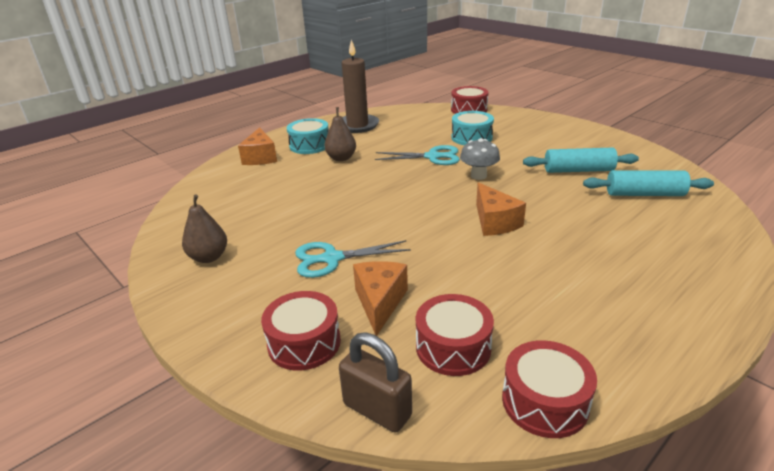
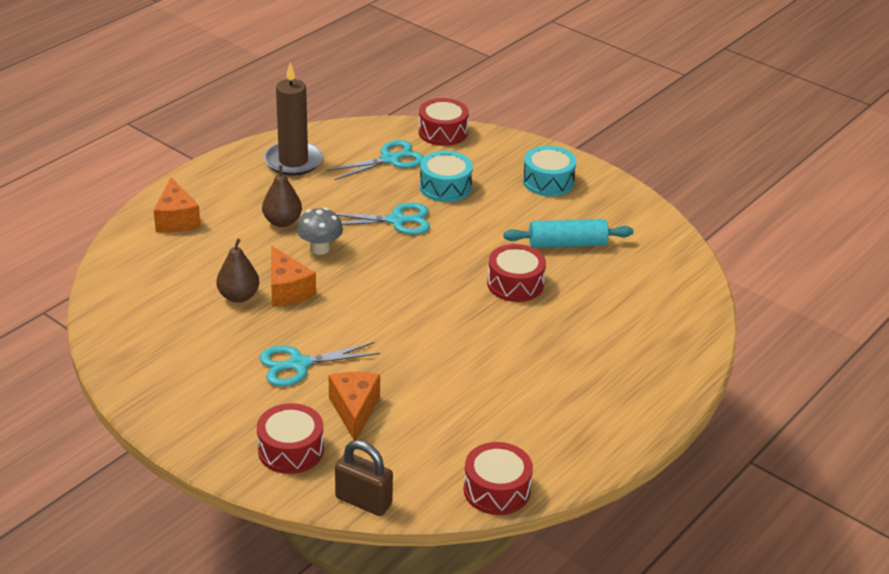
camera: 10 degrees left, 5 degrees up
(209, 257) = (166, 365): brown pear -> brown pear (238, 296)
(309, 145) = (236, 198): turquoise drum -> turquoise drum (548, 181)
(429, 123) = (390, 159): none -> turquoise scissors
(453, 347) = (424, 450): red drum -> red drum (515, 284)
(478, 176) = (452, 252): grey mushroom -> grey mushroom (320, 249)
(494, 222) = (467, 318): orange cheese -> orange cheese (287, 290)
(644, 194) = (631, 279): turquoise rolling pin -> none

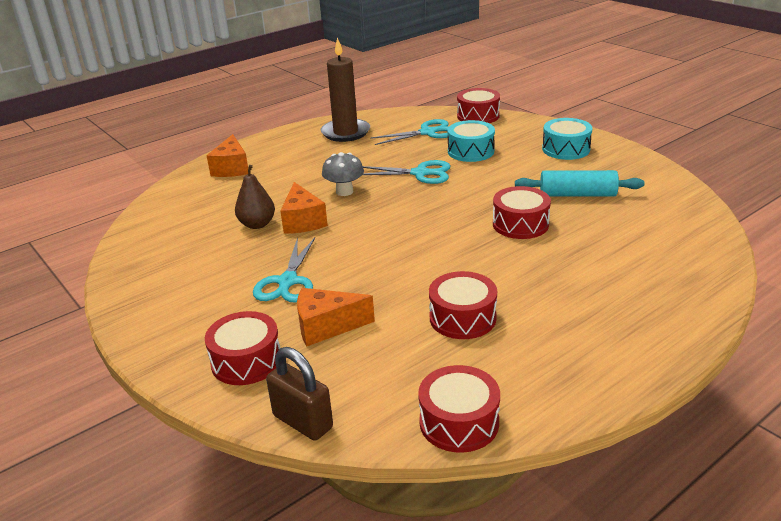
camera: 15 degrees right, 5 degrees down
(282, 222) = (319, 172): brown pear -> none
(298, 364) = (287, 282): turquoise scissors -> turquoise scissors turned 75 degrees counterclockwise
(354, 410) = (326, 327): orange cheese -> orange cheese turned 105 degrees counterclockwise
(479, 393) = (462, 318): none -> red drum

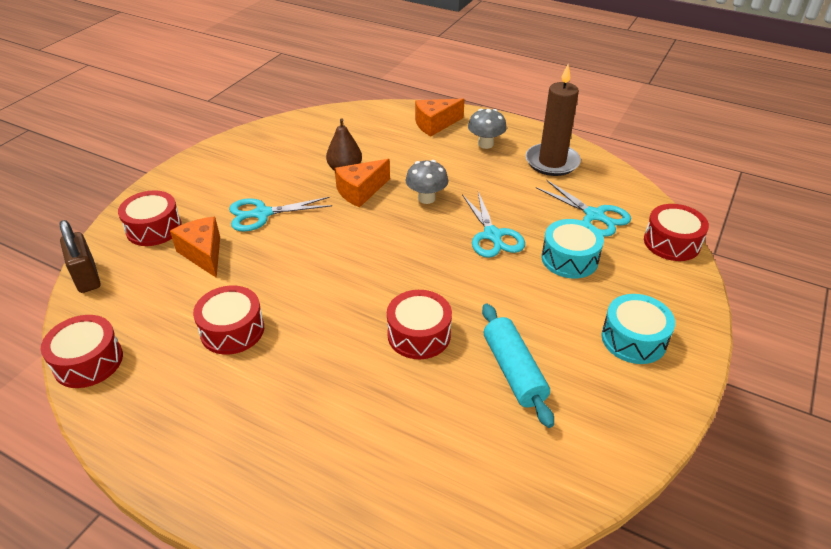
camera: 65 degrees right, 10 degrees up
(290, 152) = (485, 144): none -> grey mushroom
(303, 422) = (87, 277): brown padlock -> brown padlock turned 45 degrees counterclockwise

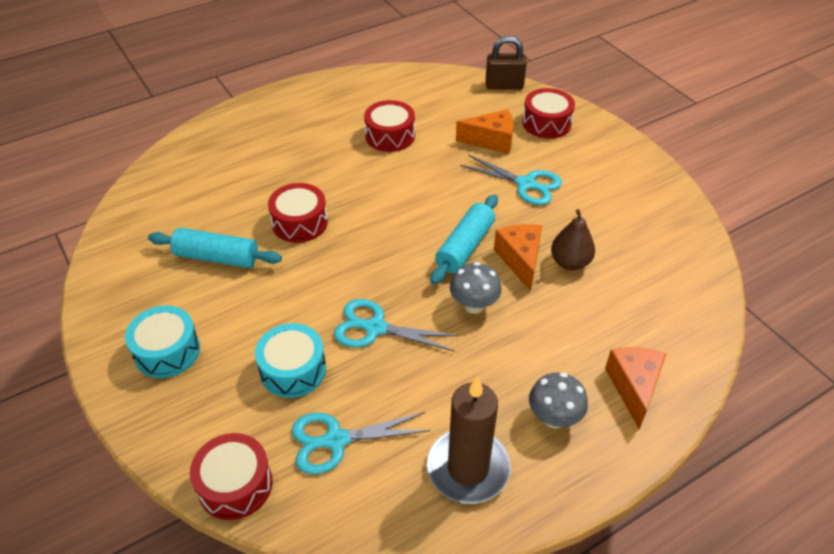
camera: 120 degrees right, 5 degrees up
(88, 361) = (413, 76): red drum -> none
(262, 214) = (526, 184): turquoise scissors -> turquoise scissors turned 105 degrees clockwise
(368, 222) = (465, 247): none -> turquoise rolling pin

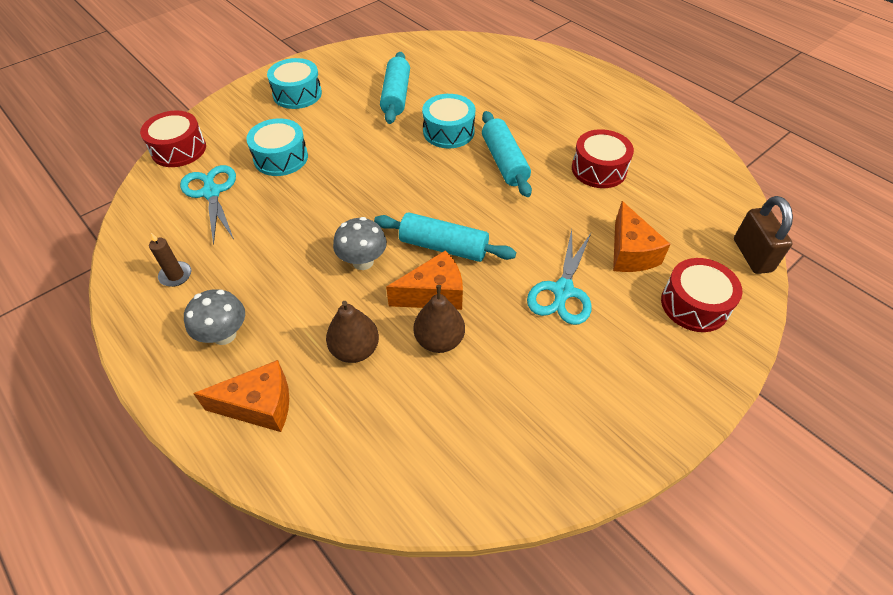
camera: 80 degrees right, 5 degrees up
(299, 223) = (448, 131): red drum -> turquoise drum
(361, 191) = (504, 162): none -> turquoise rolling pin
(374, 328) = (328, 197): turquoise scissors -> none
(468, 468) = (175, 275): brown candle -> brown candle, size x0.44
(577, 318) = (355, 350): none -> brown pear

